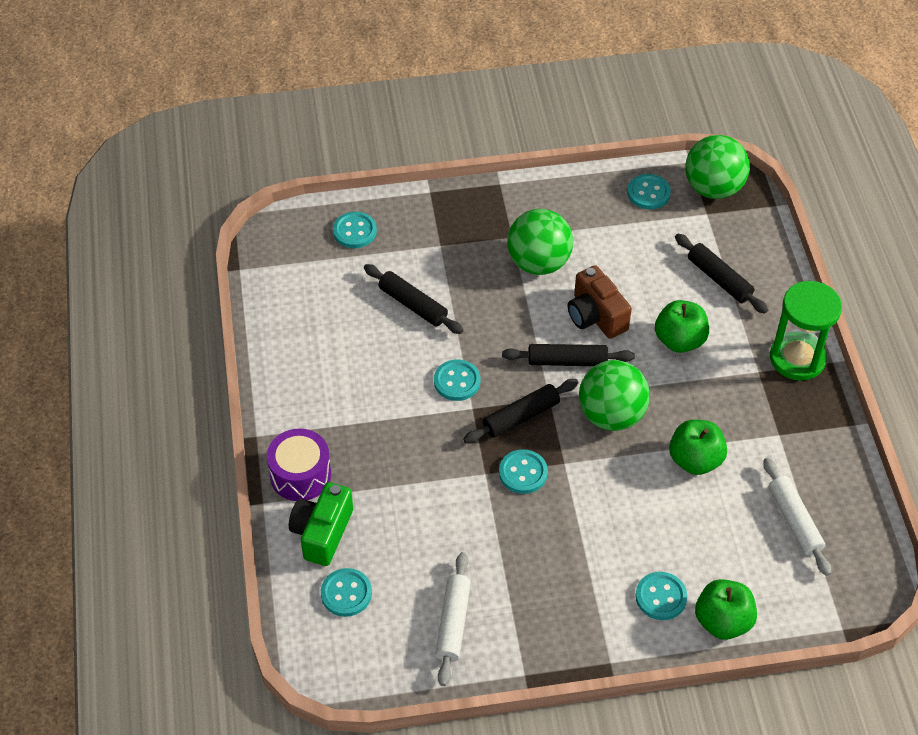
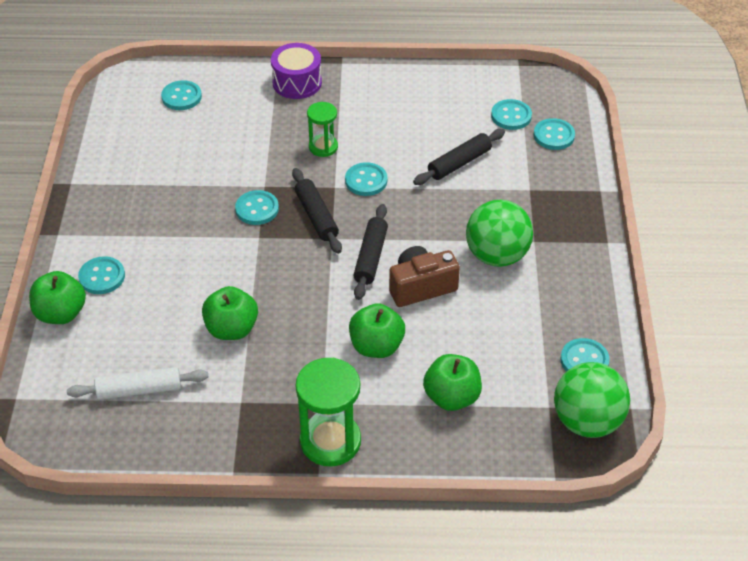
camera: 100 degrees right, 5 degrees down
(322, 533) = (239, 89): green camera -> none
(329, 268) = (511, 116): none -> turquoise button
(410, 429) = (323, 147): none -> green hourglass
(453, 623) = (132, 149): white rolling pin -> none
(611, 415) = (300, 278): green ball -> none
(719, 279) = (451, 397): black rolling pin -> green apple

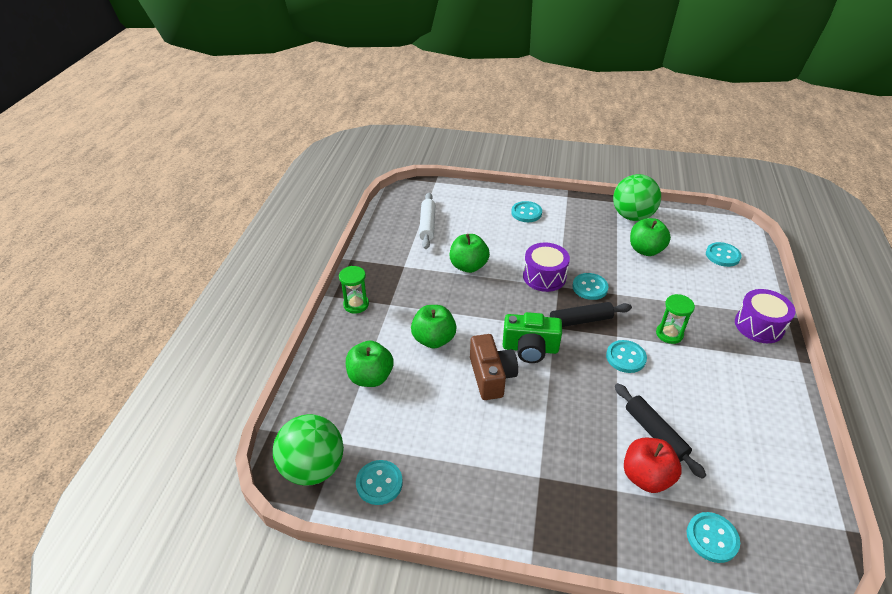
camera: 100 degrees right, 5 degrees down
(61, 313) = (497, 197): green apple -> green apple (645, 250)
(242, 251) = (544, 277): none -> purple drum
(330, 441) = (356, 304): green hourglass -> green hourglass, size x0.59
(371, 257) = (530, 348): black rolling pin -> green camera
(497, 255) = (522, 440): green ball -> green ball (632, 216)
(509, 170) = (646, 477): none -> red apple
(511, 116) = (741, 499): turquoise button -> none

